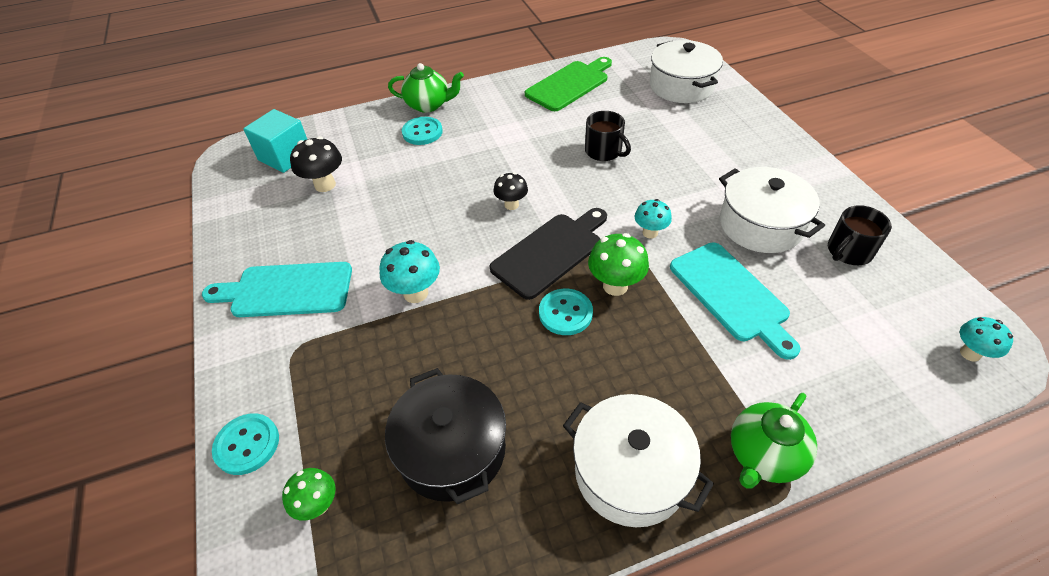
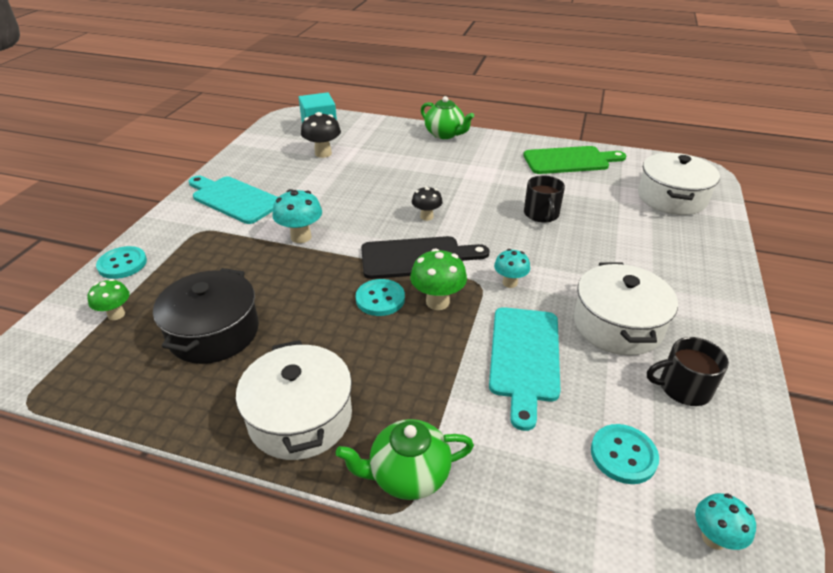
camera: 35 degrees right, 10 degrees down
(422, 132) = (420, 149): turquoise button -> turquoise button (623, 455)

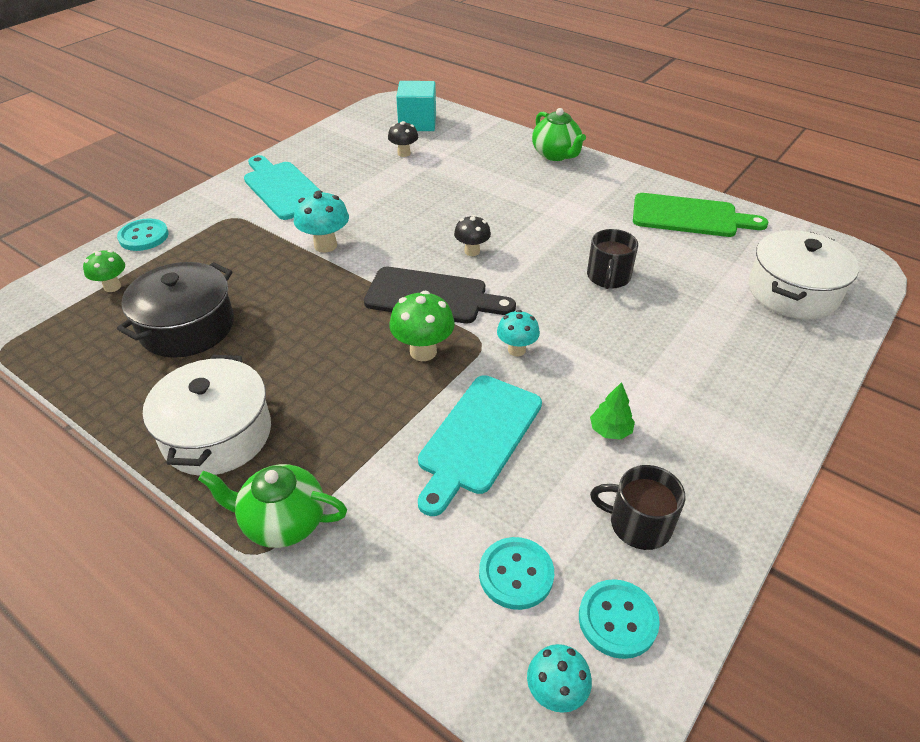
camera: 20 degrees right, 5 degrees up
(323, 153) = (404, 153): black mushroom -> black mushroom, size x0.67
(380, 299) = (365, 333): turquoise button -> turquoise button (617, 620)
(617, 325) = (610, 430): white pot -> green tree

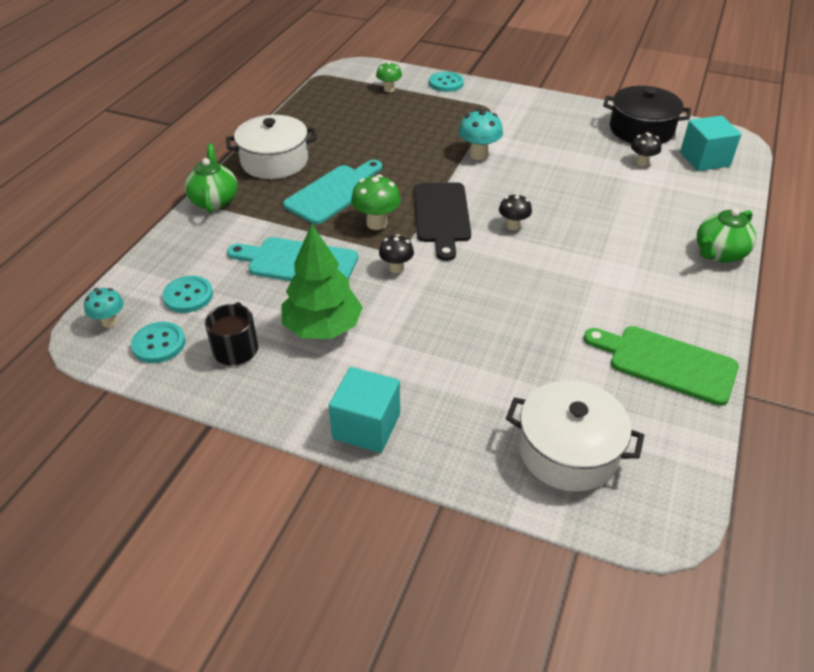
camera: 75 degrees right, 0 degrees up
(187, 327) = (363, 125): black pot -> black pot (641, 130)
(283, 189) = (541, 119): turquoise cutting board -> turquoise cutting board (334, 192)
(516, 350) = (396, 268): turquoise mushroom -> black mushroom
(608, 277) = (520, 310): black mug -> none
(610, 430) = (322, 327): green tree -> green tree, size x2.29
(689, 216) = (666, 363): green cutting board -> green cutting board turned 120 degrees clockwise
(770, 417) = (366, 426): none -> turquoise cube

